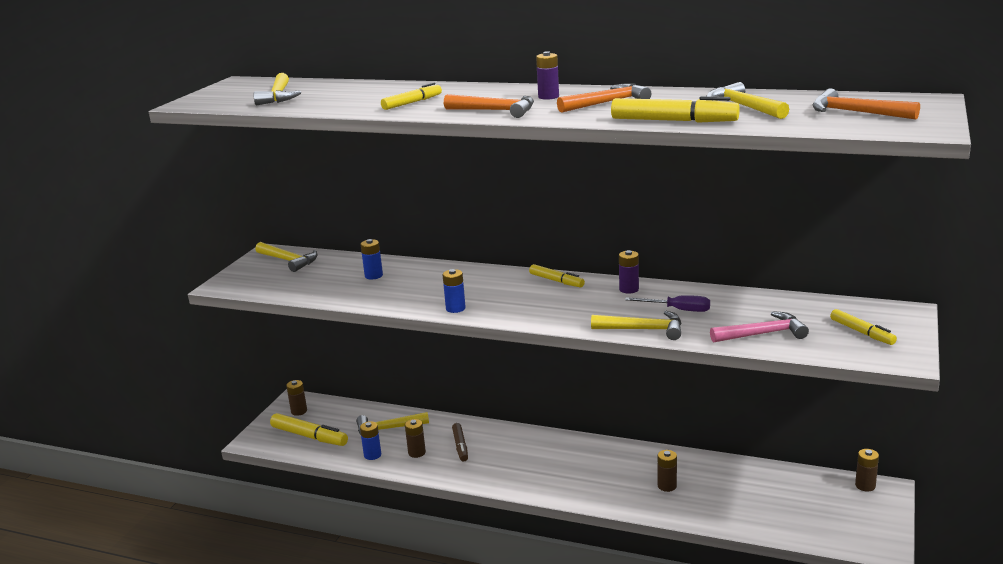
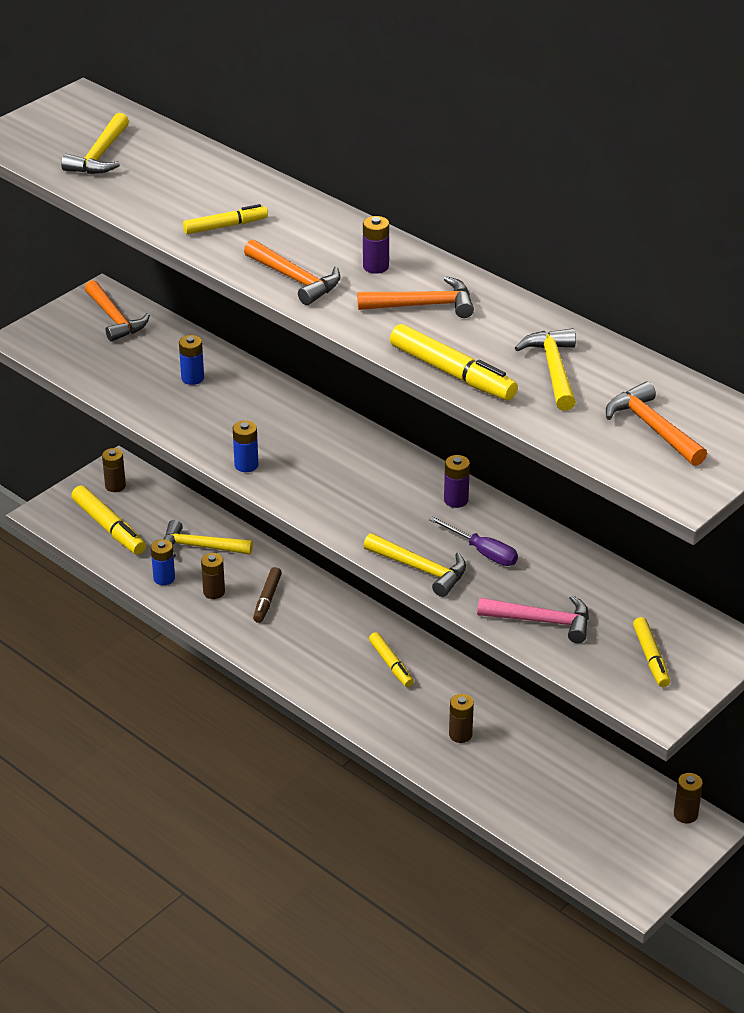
camera: 20 degrees right, 15 degrees up
(288, 261) = (114, 319): yellow hammer -> orange hammer
(556, 281) = (386, 457): yellow marker -> yellow marker (391, 664)

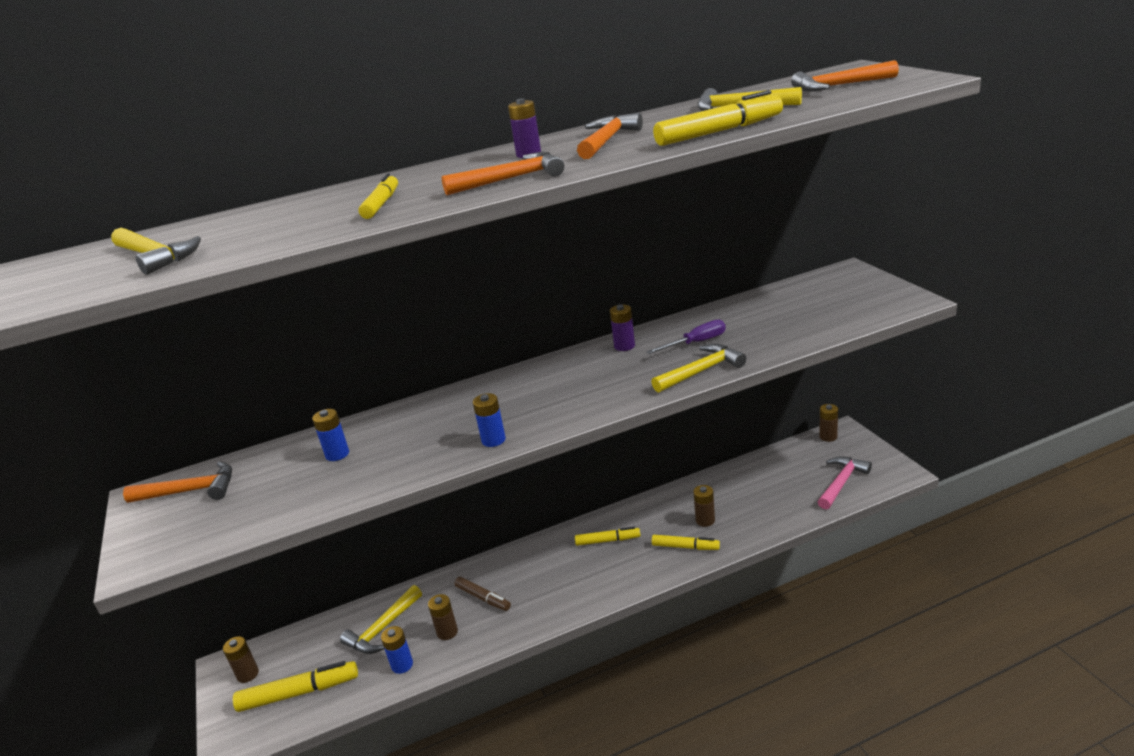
camera: 60 degrees left, 10 degrees down
(542, 621) = (793, 330): pink hammer -> pink hammer (841, 483)
(651, 657) = (852, 296): yellow marker -> yellow marker (685, 547)

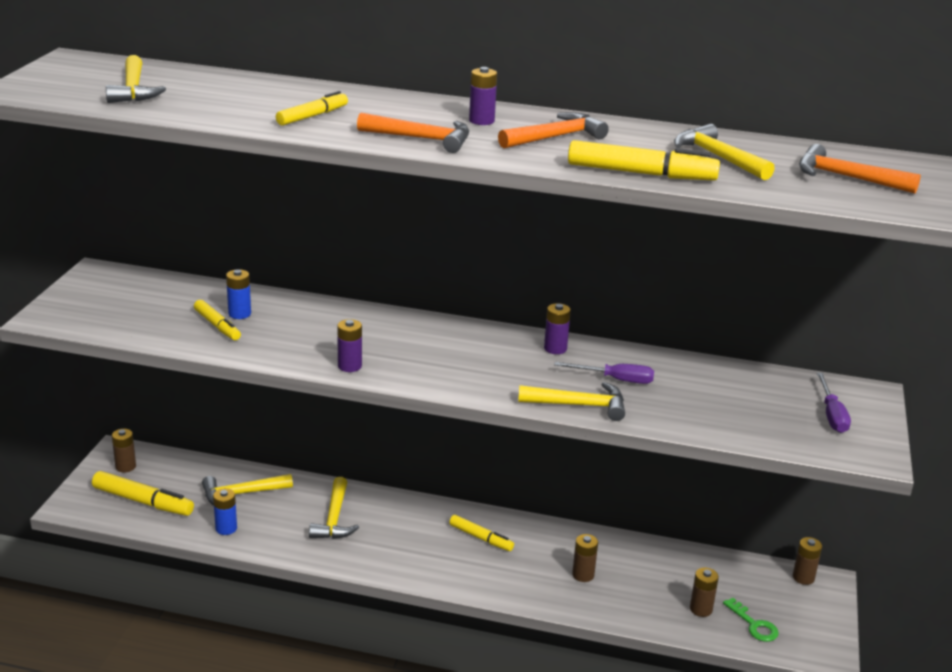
camera: 30 degrees right, 0 degrees up
(190, 491) = (125, 286): orange hammer -> none
(447, 632) = (281, 526): brown battery -> brown battery (701, 609)
(483, 598) = (334, 518): brown marker -> yellow hammer
(493, 440) = (349, 366): blue battery -> purple battery
(685, 547) = (537, 584): yellow marker -> yellow marker (217, 325)
(841, 483) = (754, 625): pink hammer -> green key
(851, 292) = (831, 415): none -> purple screwdriver

